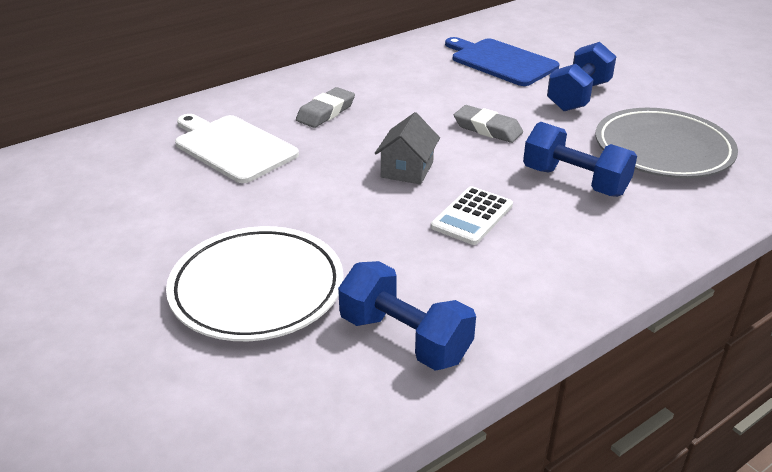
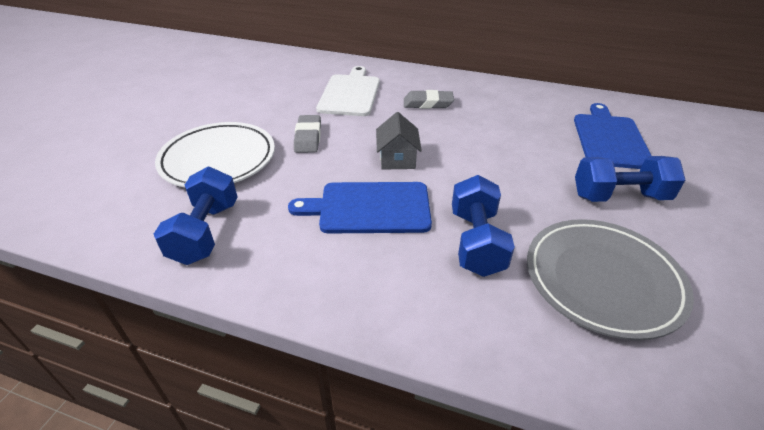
camera: 55 degrees right, 5 degrees up
(407, 169) = (397, 159): grey house -> grey house turned 75 degrees counterclockwise
(472, 216) = (369, 208): white calculator -> blue cutting board
(487, 129) = (497, 170): grey eraser -> grey eraser (308, 137)

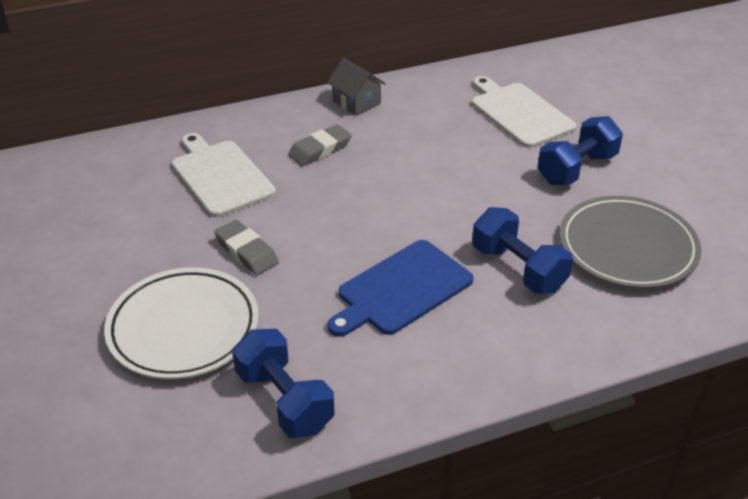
camera: 40 degrees left, 0 degrees up
(397, 159) = (366, 228): grey house -> grey house (356, 102)
(609, 139) = (519, 113): blue cutting board -> white cutting board

